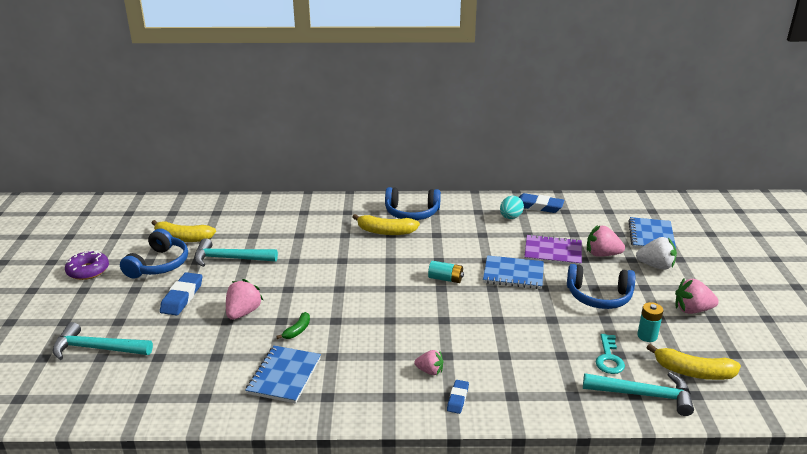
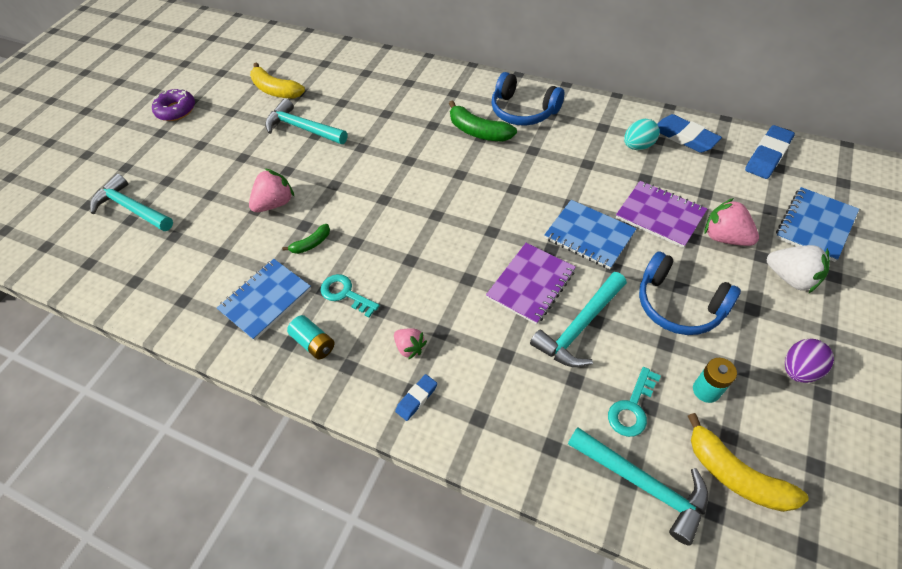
camera: 30 degrees right, 25 degrees up
(159, 264) = (237, 118): blue headphones -> none
(182, 297) = (234, 166): blue eraser -> blue eraser (767, 155)
(352, 354) = (345, 294): none -> turquoise key
(385, 231) = (478, 131): yellow banana -> green banana
(445, 279) = (505, 219): turquoise battery -> turquoise battery (314, 343)
(492, 311) = (531, 284): none -> purple notebook
(544, 325) = (580, 327): none -> turquoise hammer
(692, 310) = (799, 369): pink strawberry -> purple egg

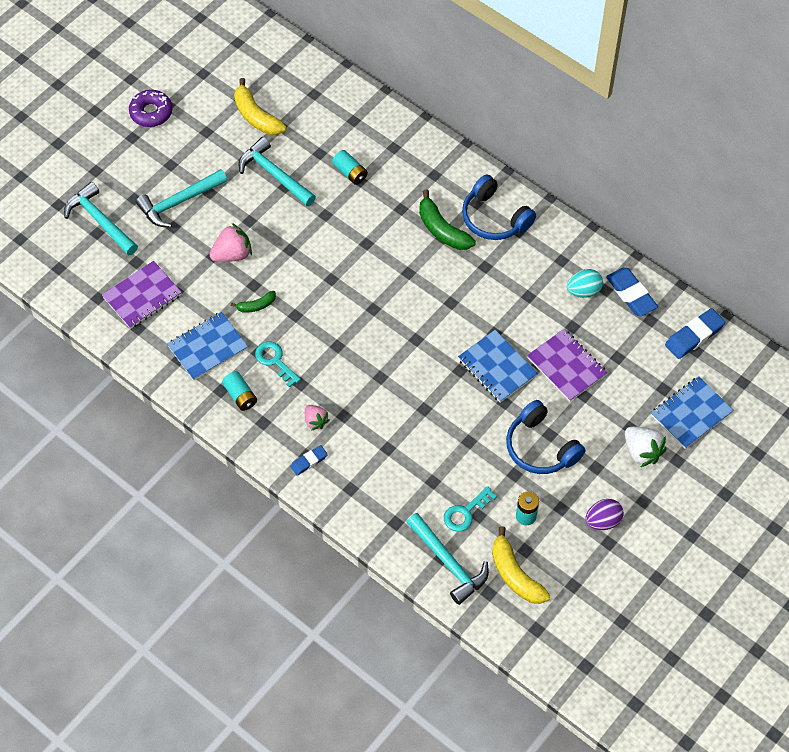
camera: 10 degrees right, 5 degrees up
(375, 110) = (350, 172): none -> turquoise battery
(531, 284) = (430, 396): purple notebook -> purple notebook (142, 296)
(580, 327) = (454, 443): turquoise hammer -> turquoise hammer (179, 202)
(724, 237) = (610, 402): pink strawberry -> none

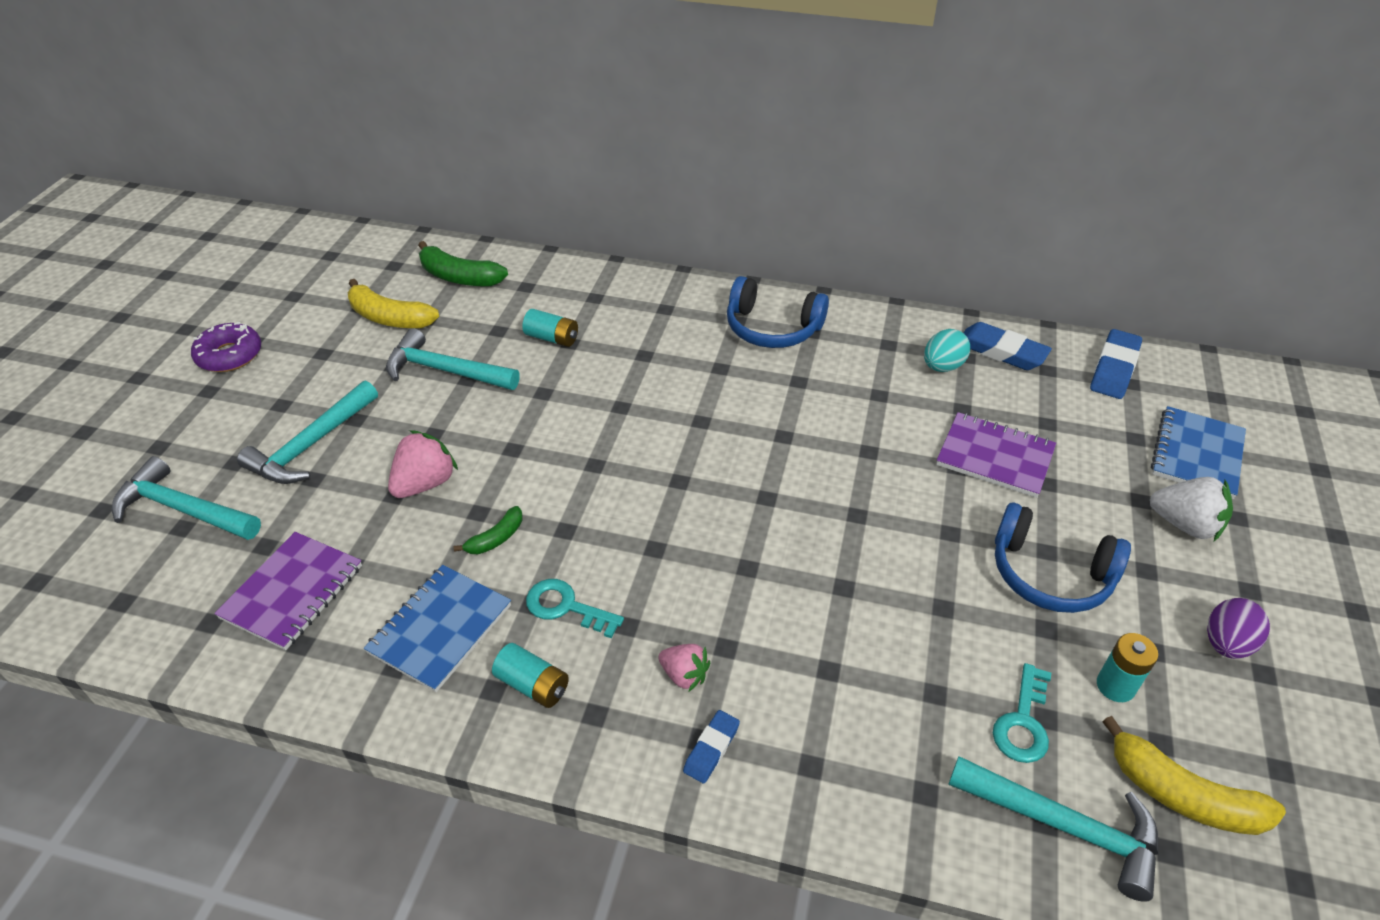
camera: 25 degrees left, 15 degrees down
(442, 229) = (714, 360): green banana -> green banana (459, 277)
(497, 367) = (905, 492): blue notebook -> none

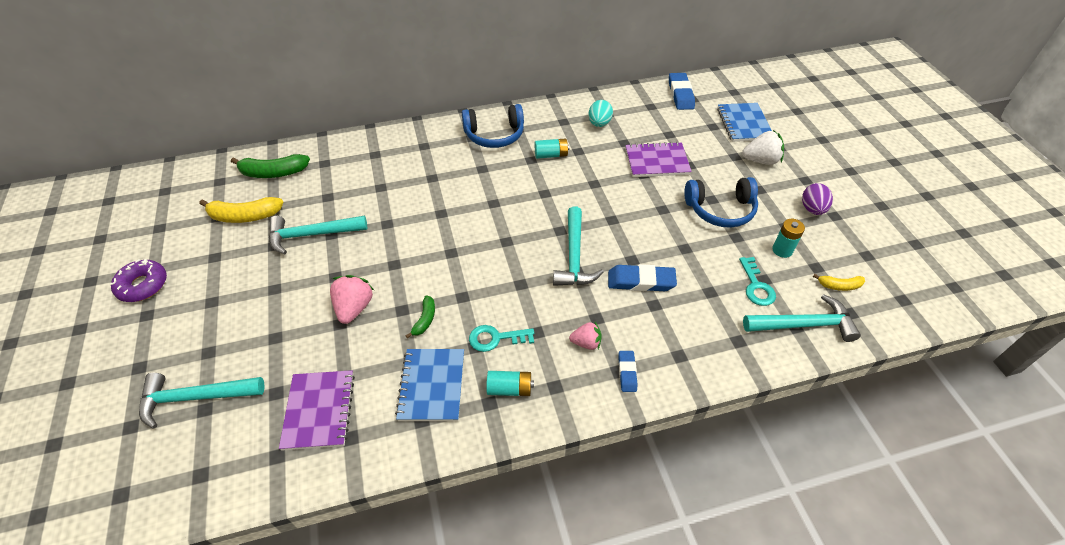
camera: 30 degrees left, 5 degrees up
(312, 445) = (256, 317): turquoise hammer -> turquoise hammer (574, 256)
(552, 338) = (367, 189): turquoise battery -> turquoise battery (551, 155)
(1001, 351) = (622, 104): blue eraser -> blue eraser (641, 281)
(1182, 795) = (839, 286): yellow banana -> yellow banana, size x0.56

